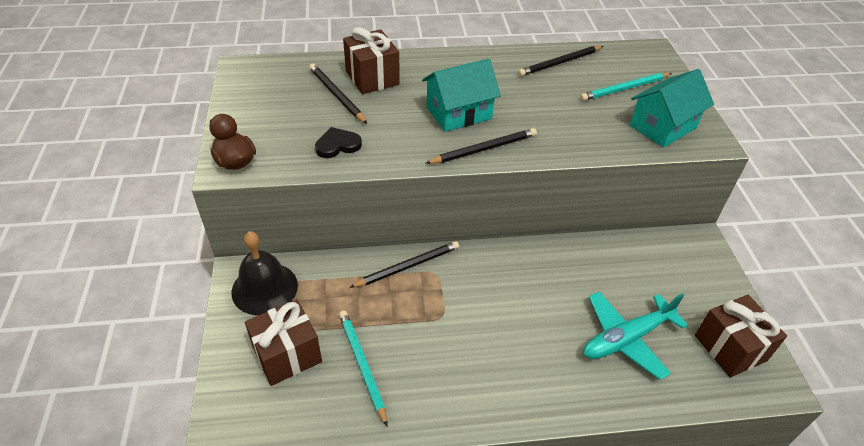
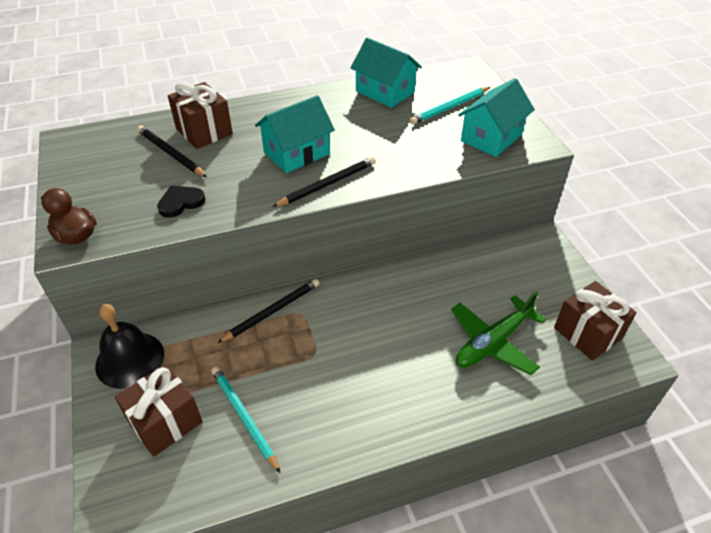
camera: 10 degrees left, 0 degrees up
(560, 63) = (385, 92): black pencil -> turquoise house
(626, 339) = (493, 342): turquoise plane -> green plane

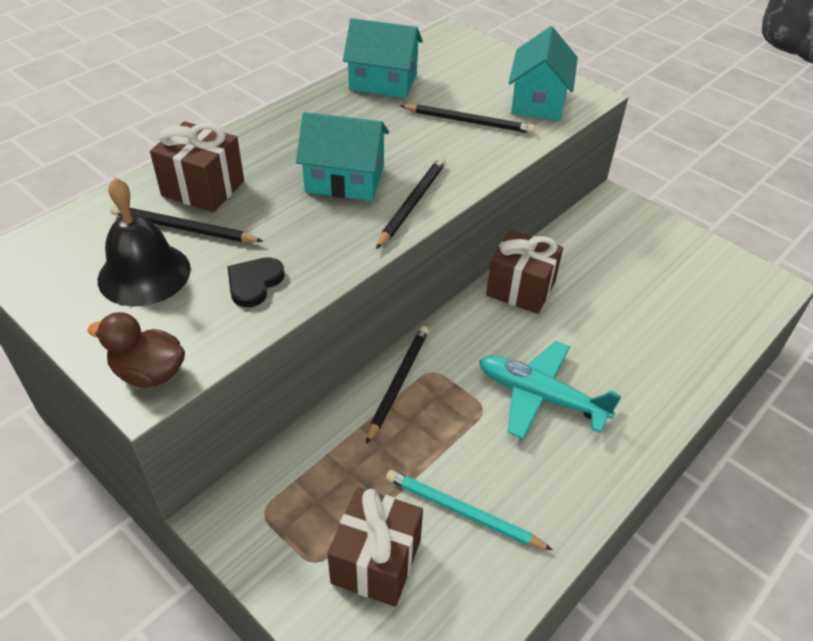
camera: 30 degrees left, 0 degrees up
(130, 359) = (270, 511): black bell -> black bell (144, 274)
(296, 153) = (344, 180): turquoise house -> turquoise house turned 75 degrees clockwise
(362, 363) = (540, 396): none -> turquoise plane
(422, 138) = (469, 122): none -> black pencil
(450, 107) = (468, 81): turquoise pencil -> none
(493, 342) = (647, 322): green plane -> none
(587, 333) = (720, 278): brown gift -> brown gift (520, 288)

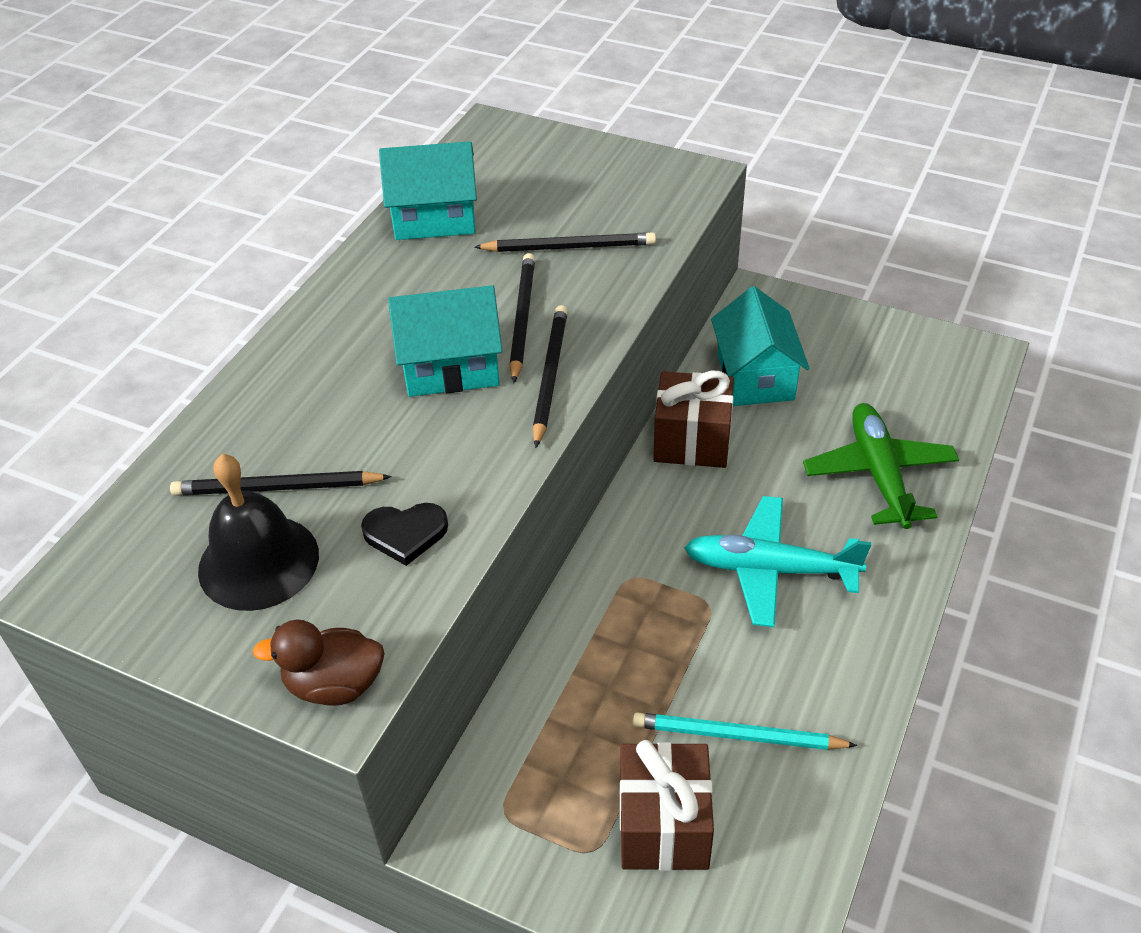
camera: 15 degrees left, 0 degrees up
(203, 188) = (274, 427): brown gift -> none
(254, 283) = (405, 534): black heart -> black heart turned 105 degrees counterclockwise
(398, 382) = (595, 604): black pencil -> black pencil (522, 318)
(538, 101) = (641, 198): turquoise house -> turquoise house (755, 377)
(656, 350) = (879, 474): none -> green plane

